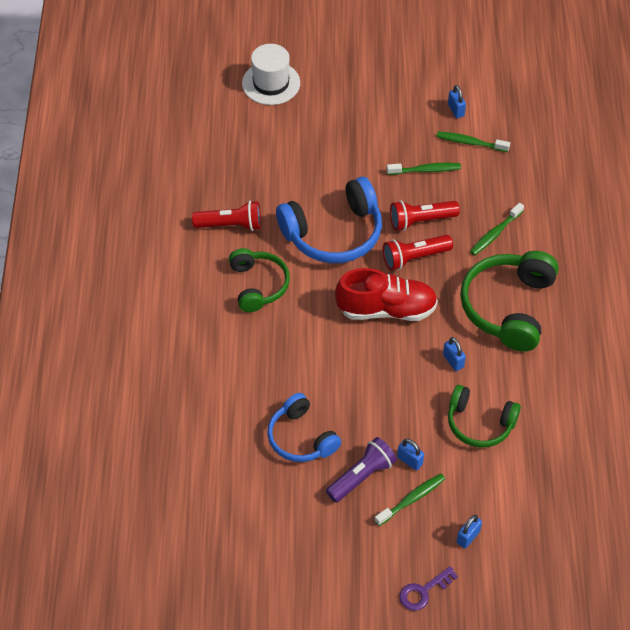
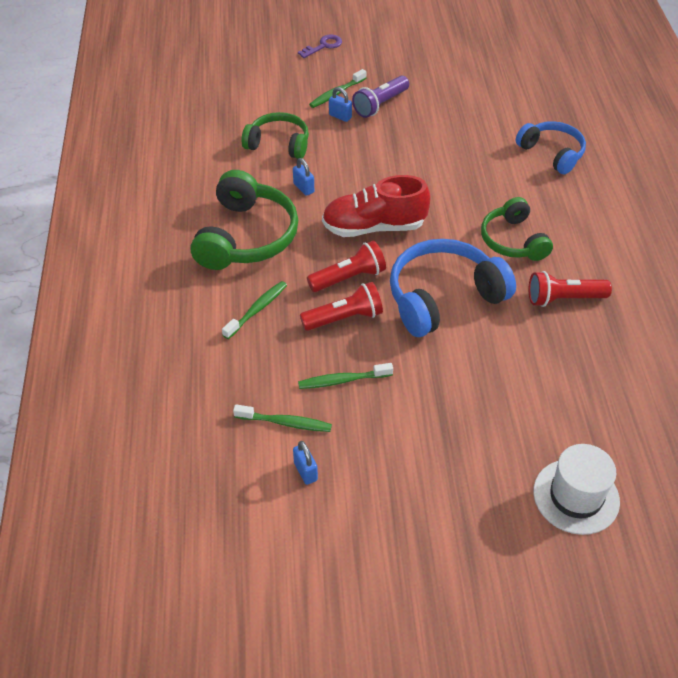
camera: 175 degrees right, 5 degrees down
(301, 438) = (438, 125): blue headphones -> blue headphones (552, 153)
(468, 537) = (289, 75): blue padlock -> none

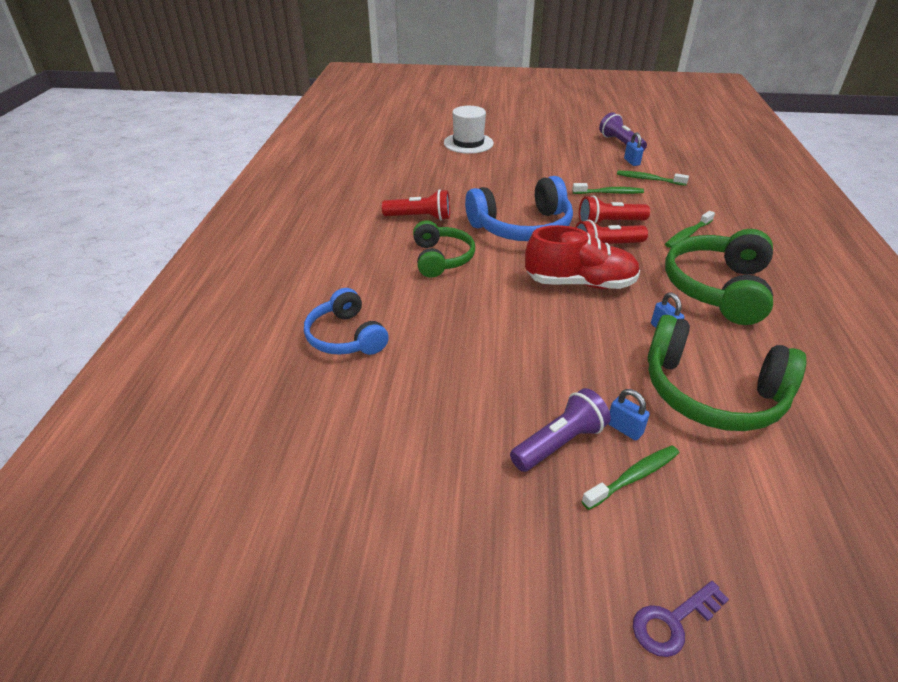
camera: 170 degrees left, 10 degrees down
(278, 144) = (711, 393): green headphones -> green headphones, size x1.56
(319, 537) = (620, 143): none -> purple flashlight

